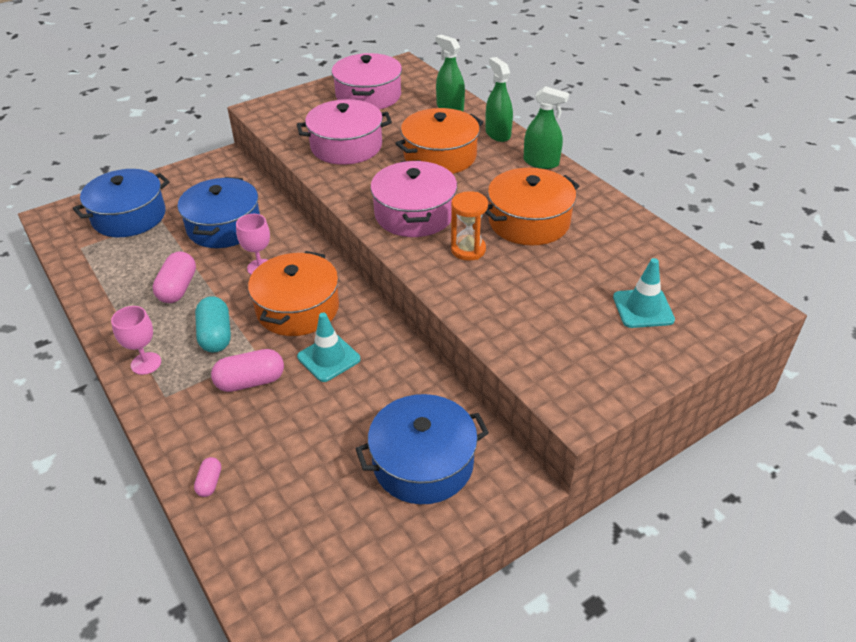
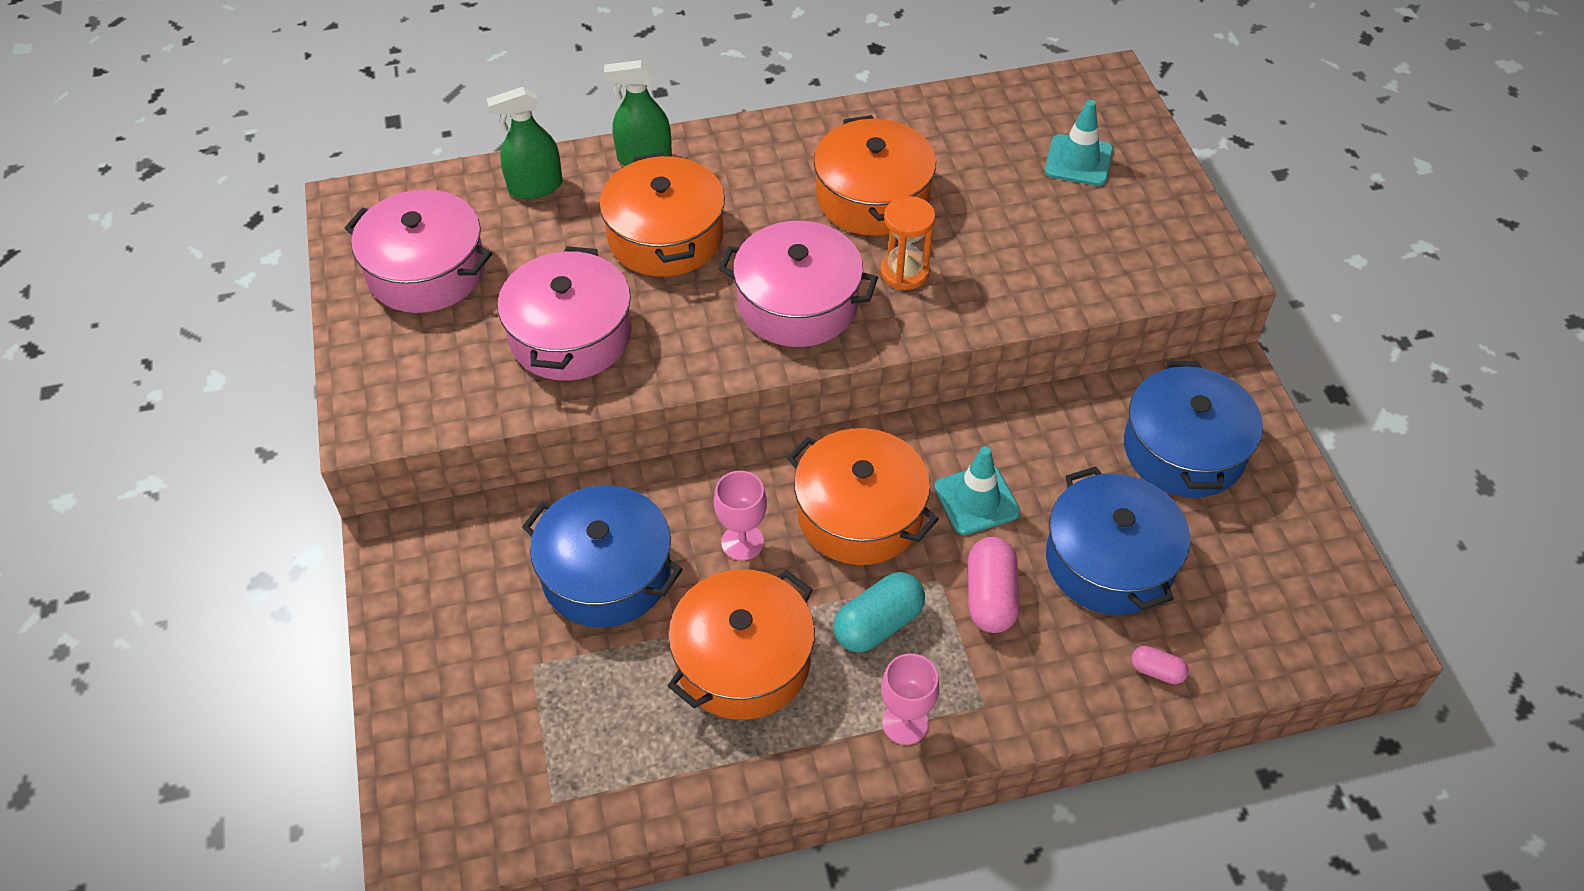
camera: 70 degrees left, 10 degrees up
(129, 216) = (495, 714): blue pot -> blue pot (1109, 561)
(178, 288) = (743, 660): pink capsule -> orange pot
(216, 335) = (878, 624): turquoise capsule -> turquoise capsule turned 45 degrees counterclockwise
(541, 162) = (744, 141): green spray bottle -> none

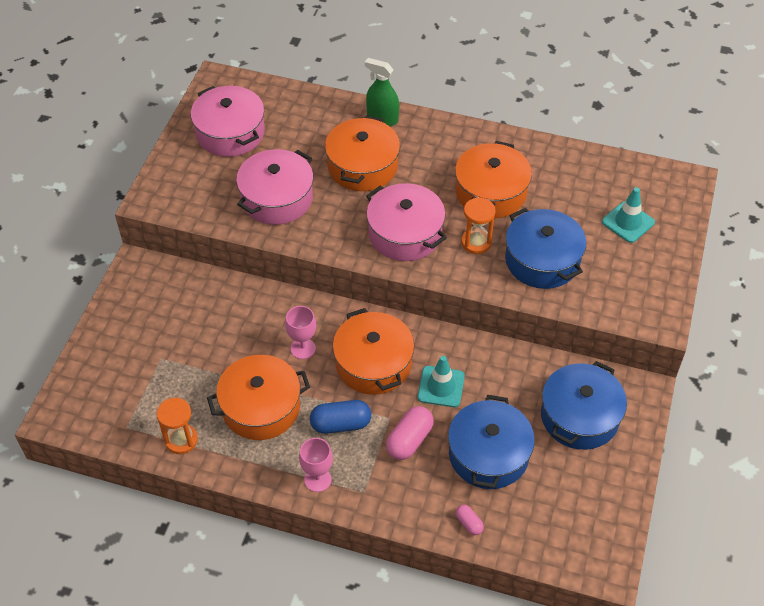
camera: 30 degrees right, 0 degrees up
(535, 187) = (315, 110): green spray bottle -> none
(606, 573) = (226, 331): blue pot -> blue pot (542, 260)
(655, 775) = (181, 440): none -> orange hourglass
(878, 624) = (340, 424): turquoise capsule -> blue capsule

